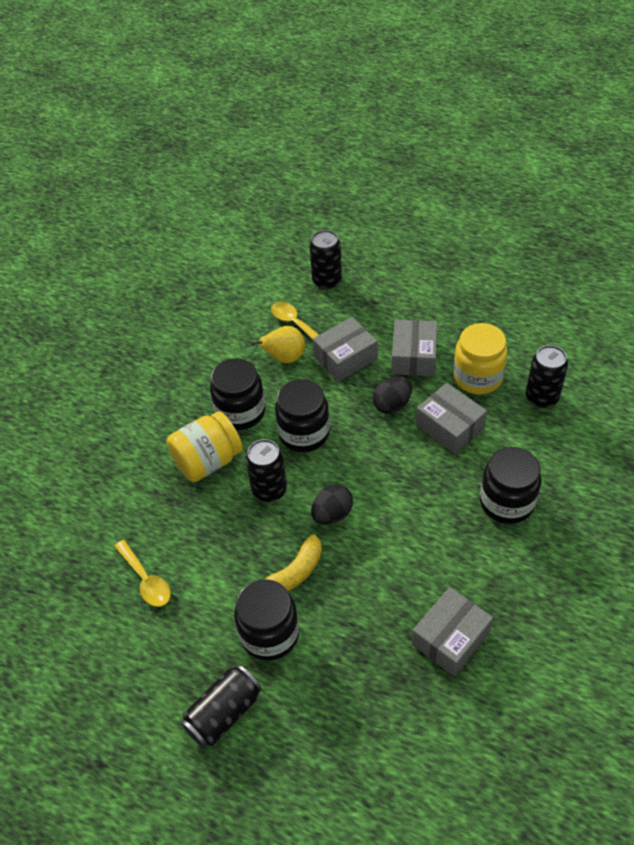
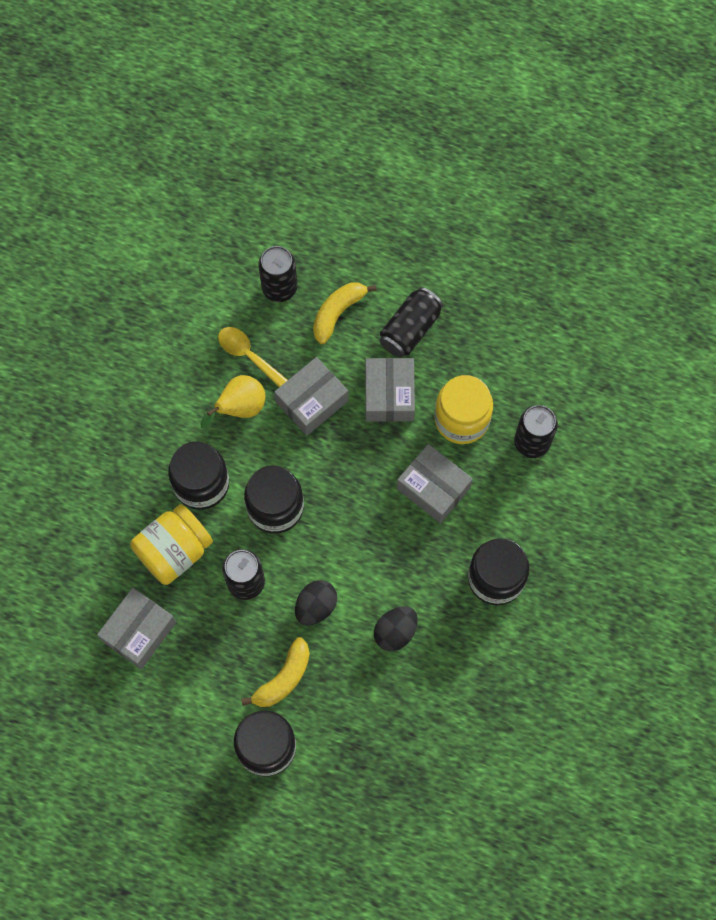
camera: 10 degrees left, 20 degrees up
(146, 580) = (132, 698): yellow spoon -> none
(224, 713) = (232, 832): black can -> black can (410, 329)
(374, 299) = (338, 313): none -> yellow banana
(392, 405) = (369, 463): black egg -> black egg (395, 632)
(450, 638) = (444, 736): grey box -> grey box (139, 631)

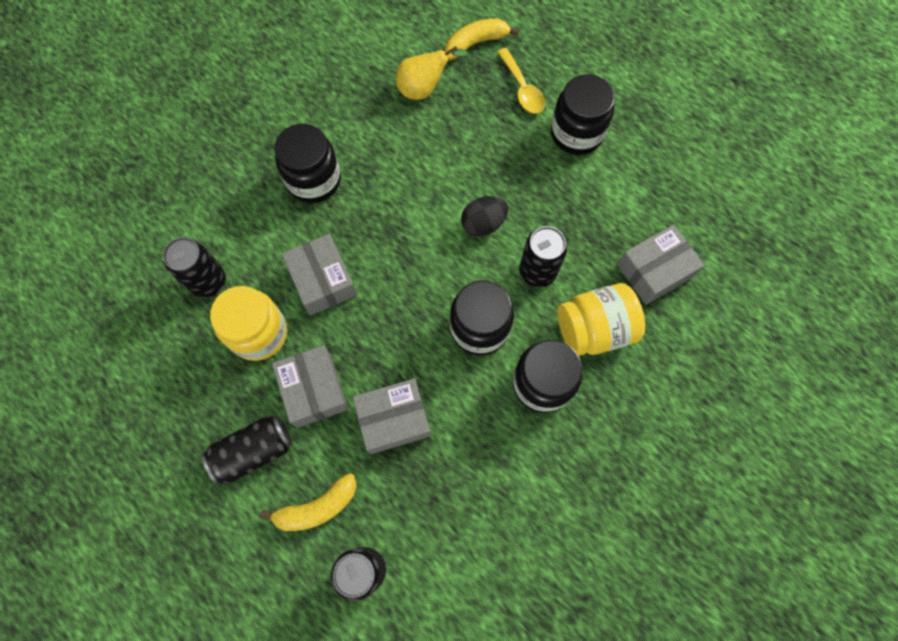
camera: 155 degrees left, 0 degrees up
(240, 408) = (470, 446): yellow pear -> yellow pear (424, 89)
(248, 355) = (435, 502): yellow spoon -> yellow spoon (522, 88)
(283, 678) = (539, 179): yellow banana -> yellow banana (476, 43)
(389, 395) = (314, 390): grey box -> grey box turned 45 degrees counterclockwise
(395, 632) = (424, 174): black egg -> none

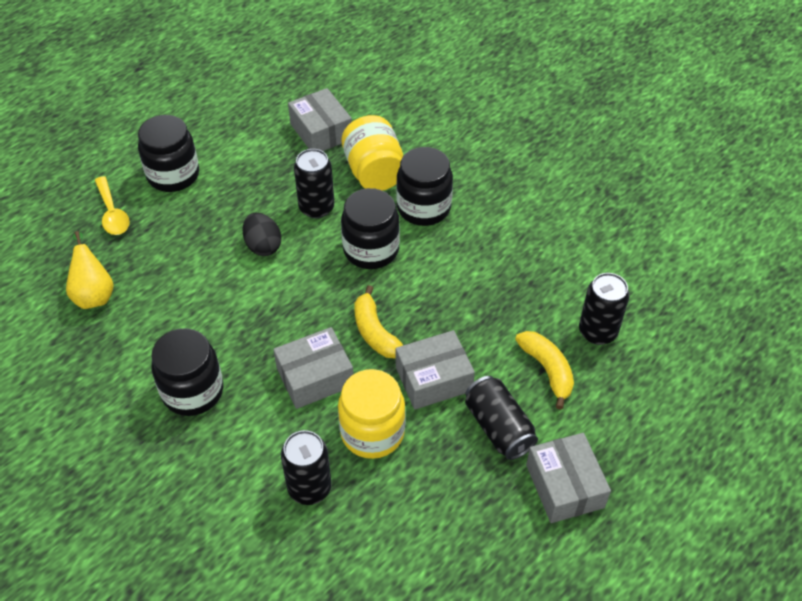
camera: 90 degrees left, 20 degrees down
(393, 419) = (460, 313): grey box -> grey box (564, 486)
(476, 43) = (45, 249): yellow banana -> yellow banana (375, 332)
(522, 88) = (112, 213): yellow spoon -> yellow spoon turned 90 degrees clockwise

